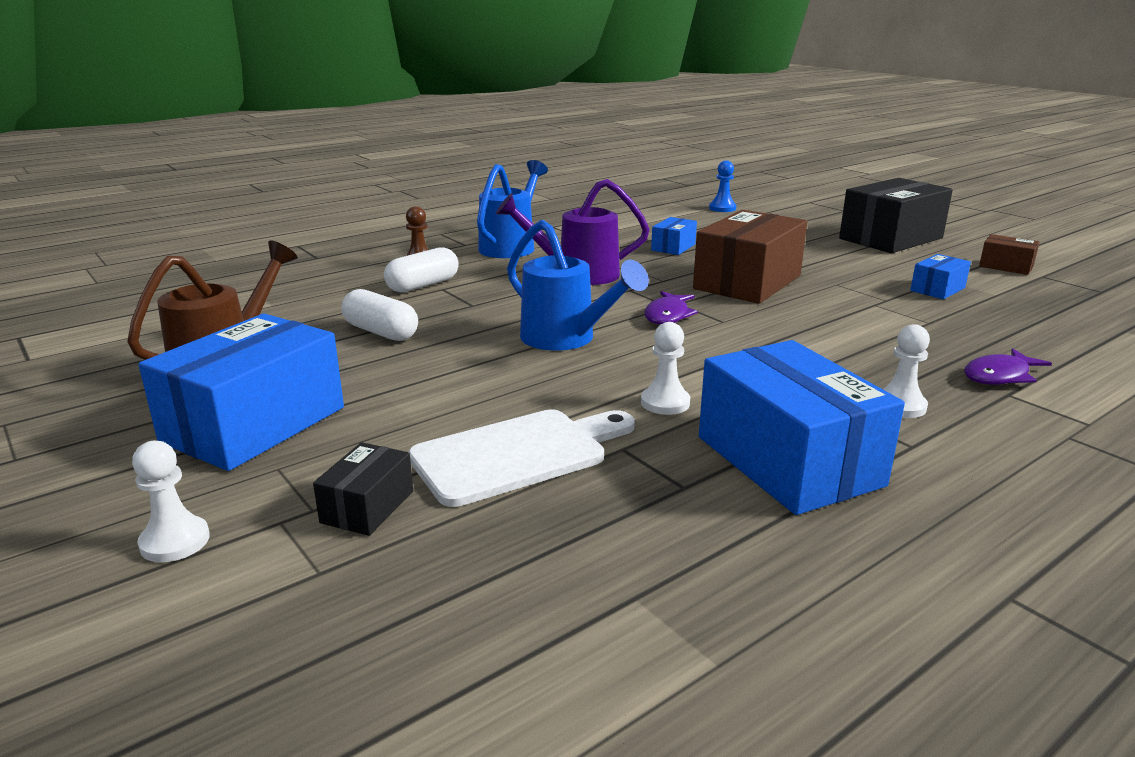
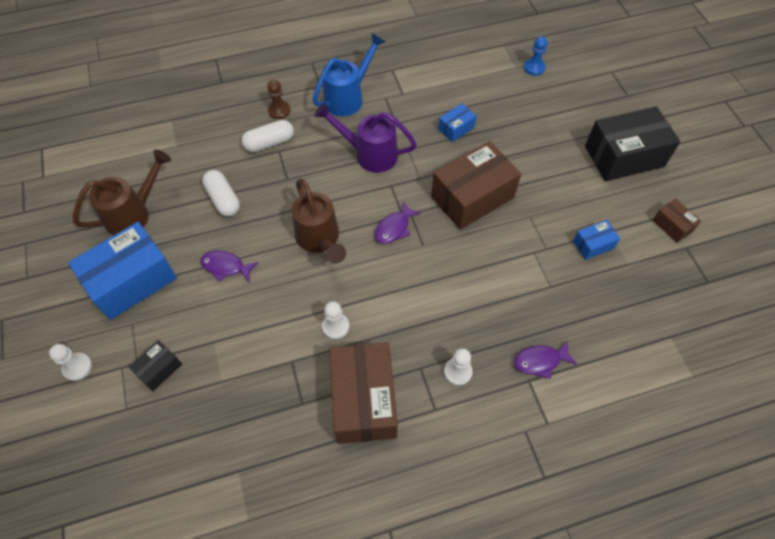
camera: 20 degrees right, 35 degrees up
(428, 383) = (226, 267): none -> purple fish
(518, 454) = (240, 350): white cutting board -> none
(566, 339) = (319, 240): blue watering can -> brown watering can
(788, 461) = (364, 400): blue box -> brown box

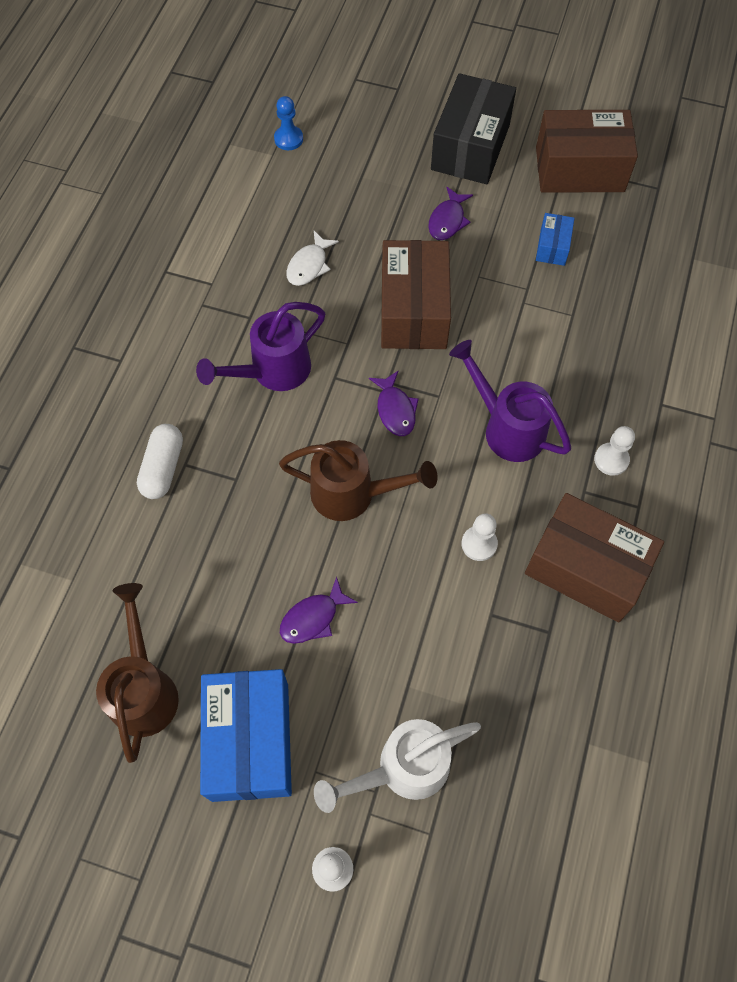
camera: 55 degrees left, 5 degrees up
(159, 369) = (403, 768): black box -> white watering can
(223, 199) = (208, 568): white capsule -> none
(279, 110) = (120, 428): brown pawn -> none
(348, 97) = (167, 342): blue watering can -> none
(431, 295) = (507, 427): none -> purple watering can
(456, 128) = (309, 265): blue box -> white fish
(540, 361) = (647, 380): purple fish -> purple fish (447, 220)
(672, 225) = (579, 169): brown box -> brown box, size x2.12

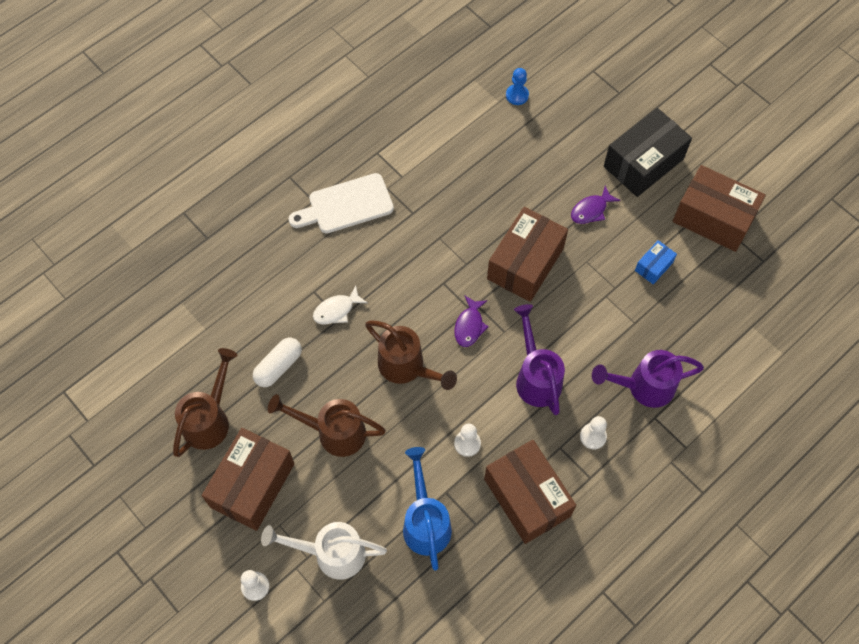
camera: 30 degrees right, 0 degrees up
(163, 346) = (346, 205): none -> white cutting board
(163, 468) = (299, 287): white capsule -> white capsule (278, 366)
(250, 741) = (252, 485): blue box -> brown box
(273, 371) = (405, 258): purple watering can -> purple watering can (644, 387)
(309, 265) = (474, 196): white fish -> white fish (336, 310)
(313, 618) = (334, 432): purple fish -> brown watering can
(490, 663) = (425, 522): none -> blue watering can

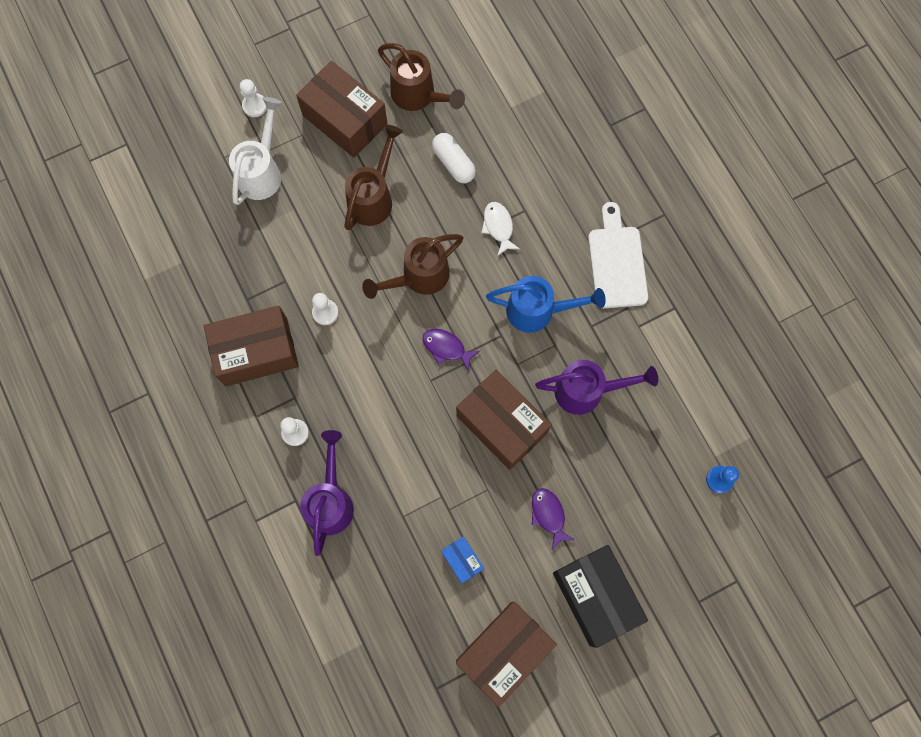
camera: 105 degrees right, 10 degrees up
(425, 522) = (263, 256): blue watering can -> blue watering can (538, 311)
(536, 377) = (372, 397): purple watering can -> purple watering can (586, 391)

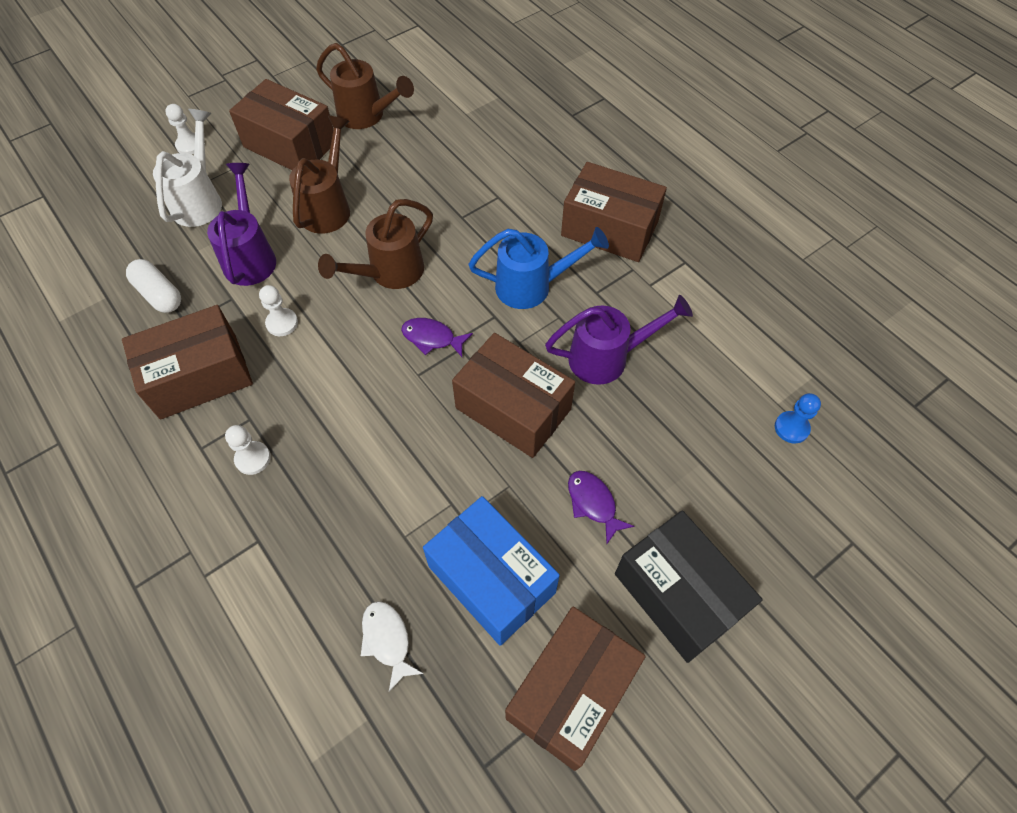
camera: 10 degrees left, 15 degrees down
(330, 501) = (305, 534): purple watering can -> purple watering can (250, 256)
(453, 163) = (413, 166): white capsule -> white capsule (159, 294)
(462, 560) = (491, 579): blue box -> blue box, size x2.12
(498, 227) = (472, 215): white fish -> white fish (387, 640)
(617, 262) = (609, 229): white cutting board -> brown box

